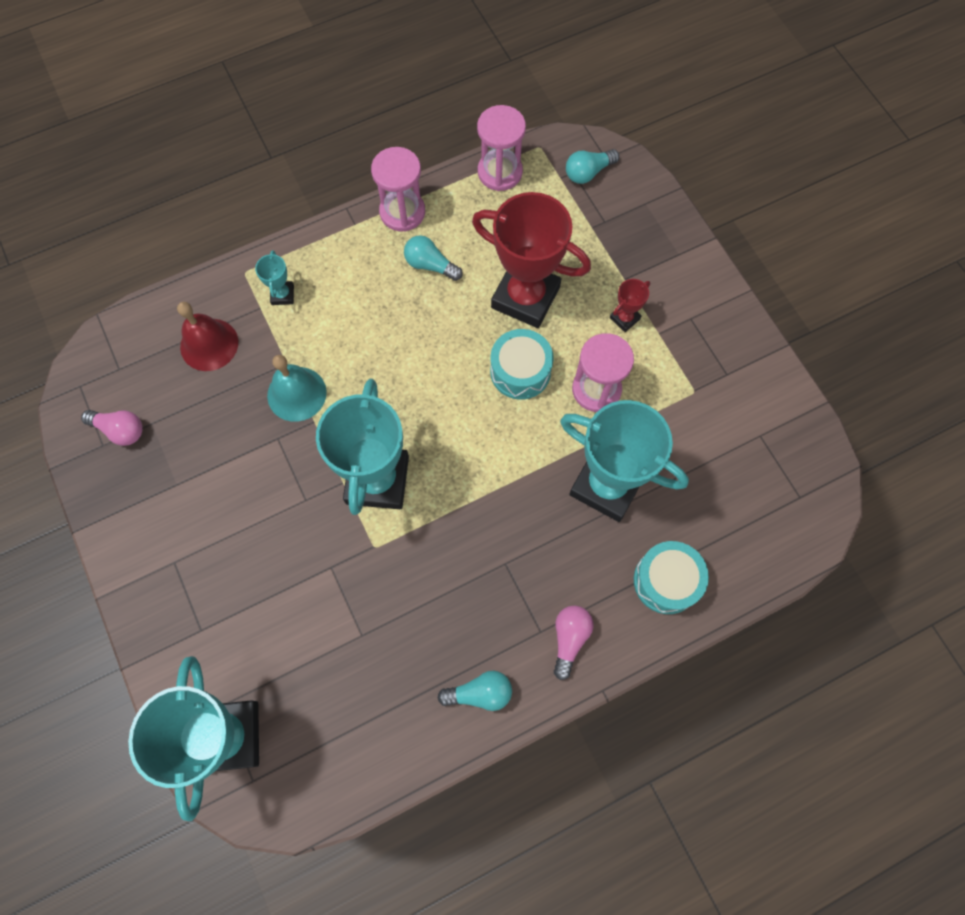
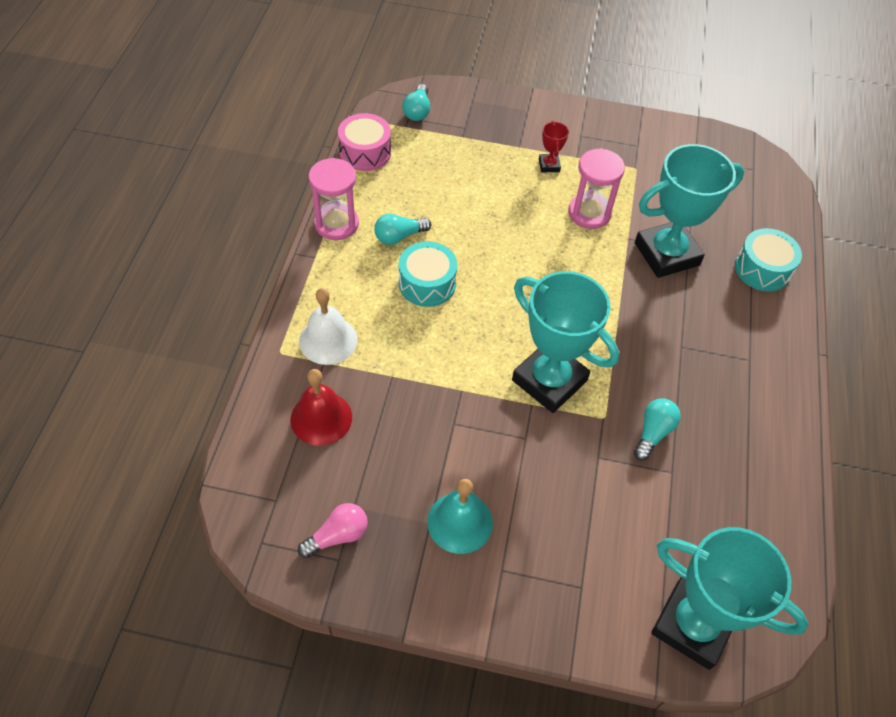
camera: 55 degrees left, 15 degrees down
(282, 295) = (328, 340): turquoise trophy -> white bell
(296, 394) = (426, 386): turquoise bell -> turquoise bell (460, 522)
(480, 693) = (772, 426): turquoise light bulb -> turquoise light bulb (653, 433)
(500, 172) = (365, 152): pink hourglass -> pink drum
(520, 371) = (537, 243): turquoise drum -> turquoise drum (427, 283)
(525, 297) = (481, 203): red trophy -> none
(569, 639) = (767, 347): pink light bulb -> none

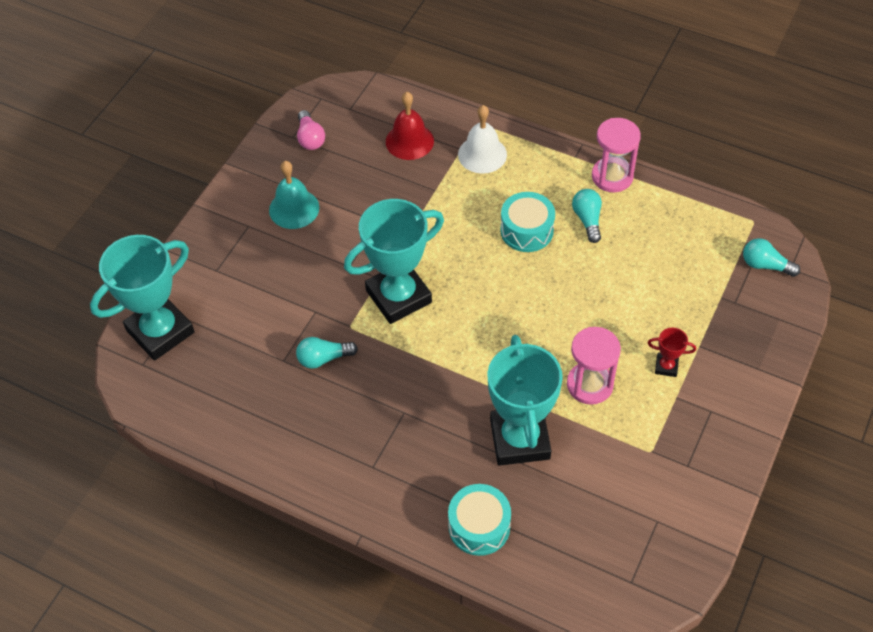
camera: 110 degrees right, 0 degrees up
(365, 152) = (705, 211): pink drum -> none
(653, 433) = (323, 358): turquoise light bulb -> turquoise light bulb turned 120 degrees clockwise

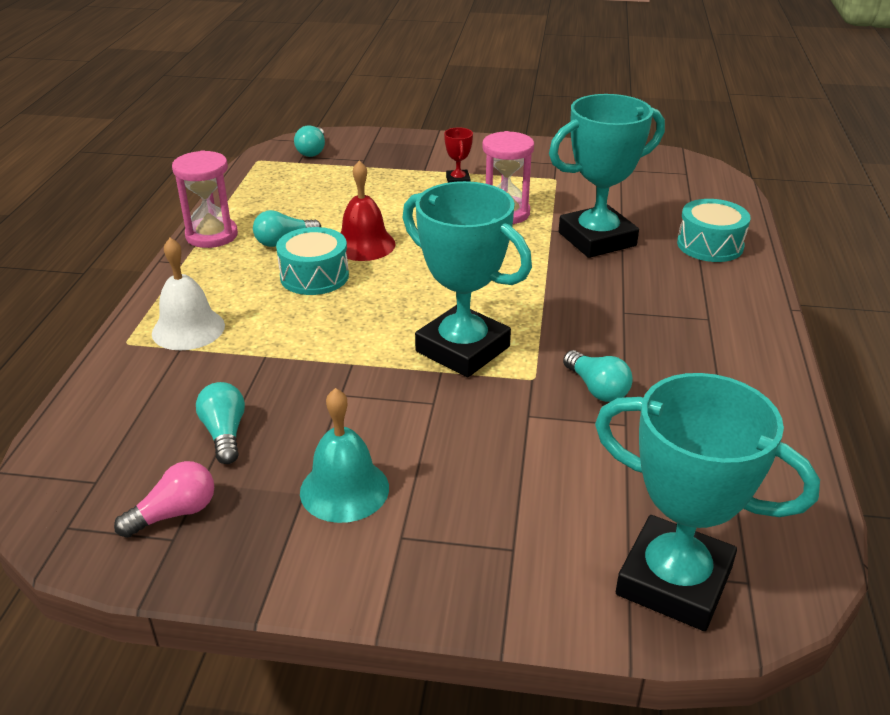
camera: 110 degrees left, 20 degrees down
(365, 163) = (225, 433): none -> turquoise light bulb
(409, 141) = (169, 398): red bell -> red bell (364, 245)

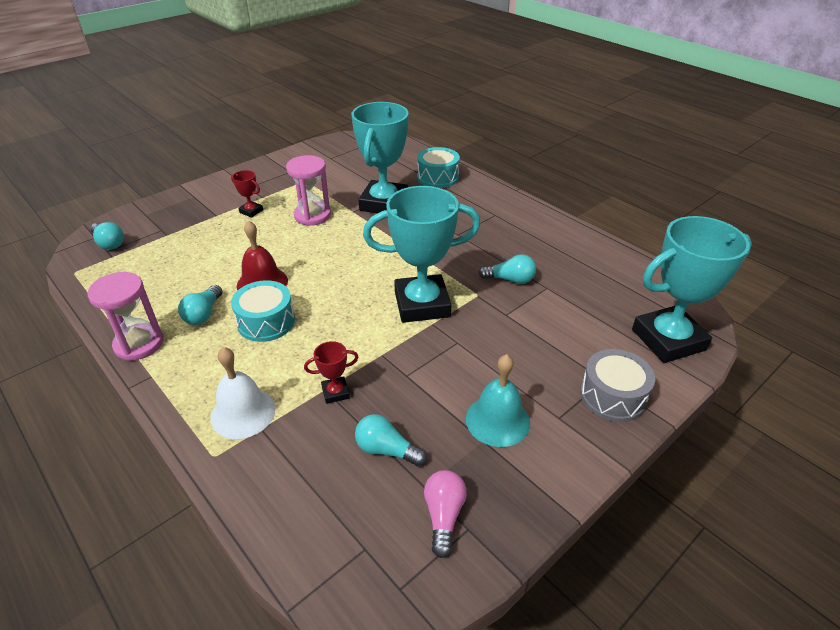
camera: 50 degrees left, 5 degrees up
(267, 364) = (335, 392): none -> red trophy
(491, 569) = (612, 396): none -> grey drum

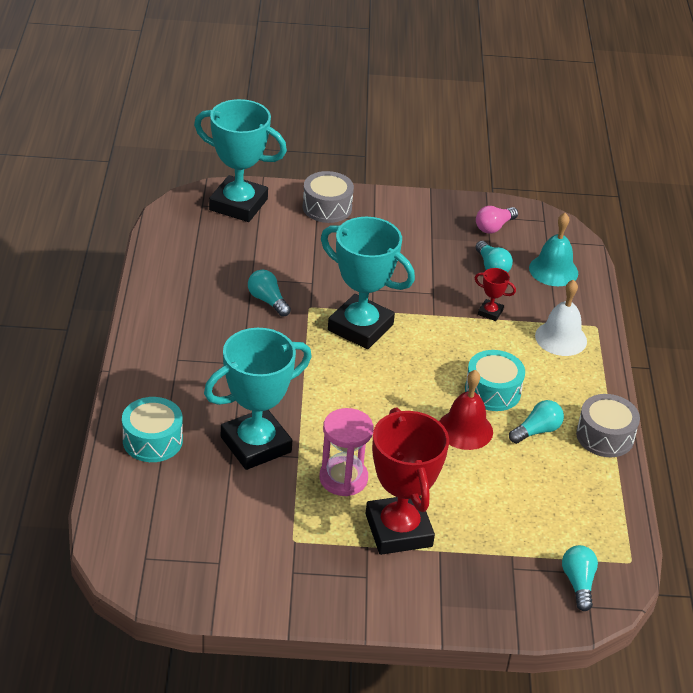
camera: 140 degrees left, 0 degrees up
(139, 344) = (605, 436): pink hourglass -> grey drum
(251, 211) = (398, 530): red trophy -> red trophy, size x2.39
(497, 420) = (410, 240): turquoise bell -> turquoise bell (553, 270)

